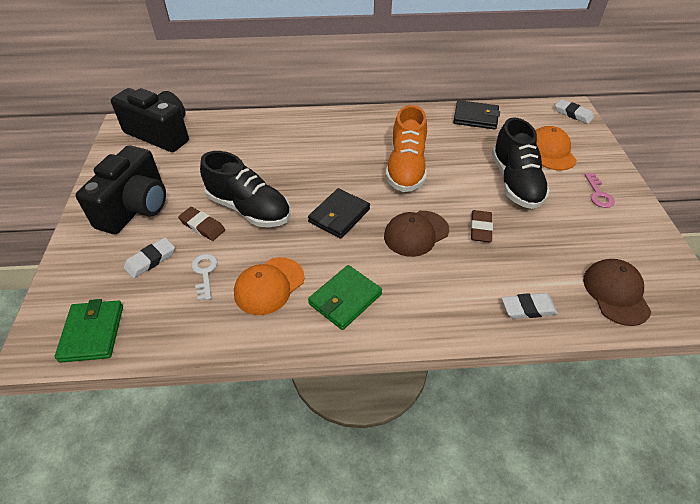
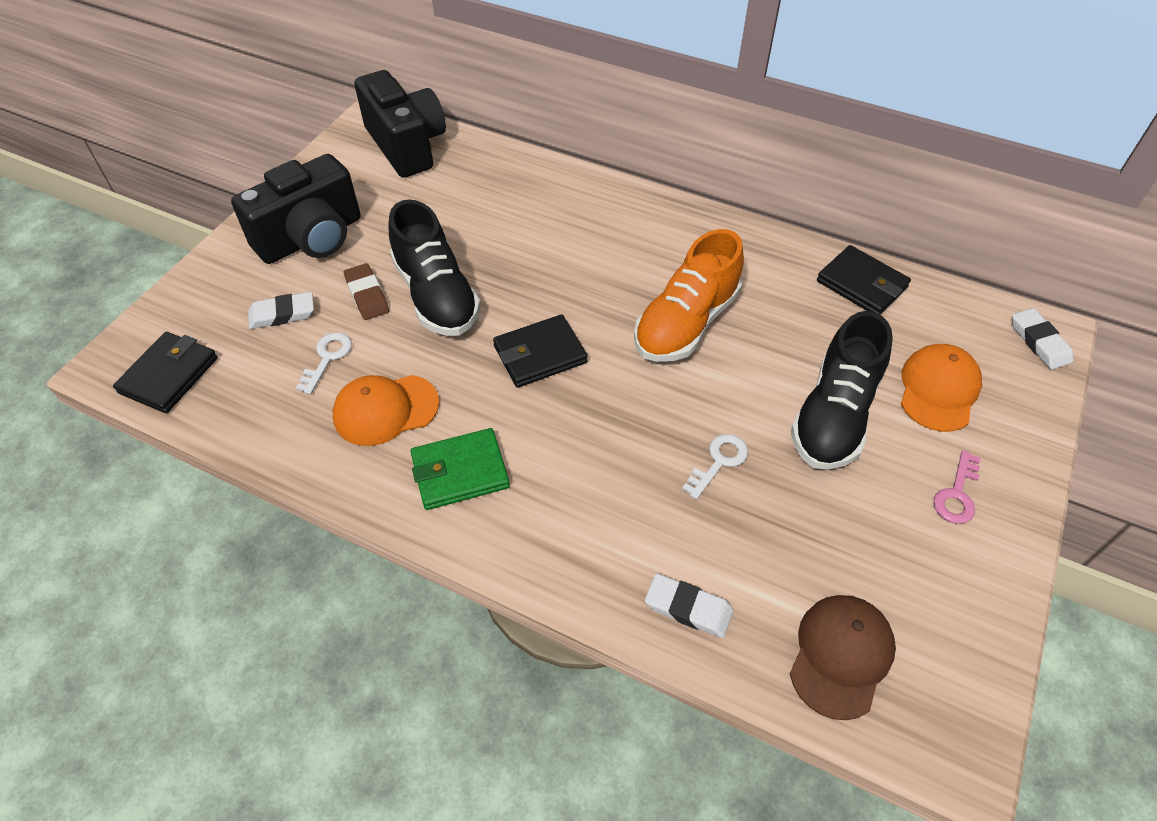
camera: 30 degrees right, 5 degrees up
(92, 333) = (169, 375): green wallet -> black wallet
(416, 233) = (621, 426): brown cap -> none
(480, 228) = (719, 462): brown eraser -> white key

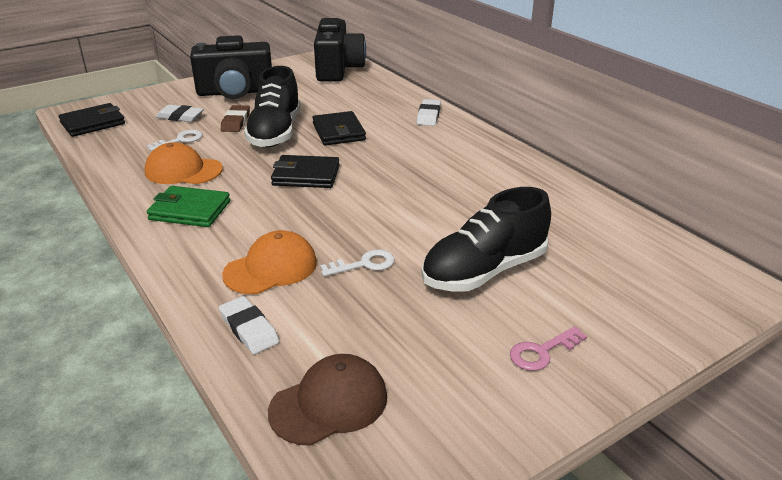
camera: 30 degrees right, 20 degrees down
(686, 323) = (425, 190): orange shoe -> none
(861, 284) = (591, 211): black wallet -> black wallet (339, 132)
(938, 390) = (595, 287): orange cap -> orange cap (271, 268)
(1039, 342) = (729, 291): white eraser -> white eraser (428, 116)

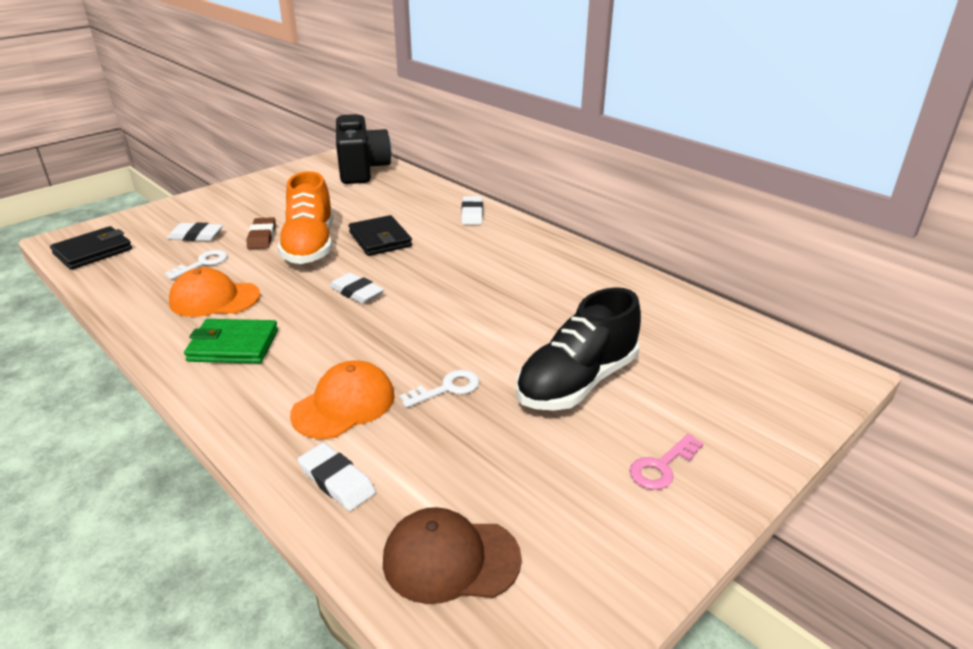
camera: 10 degrees left, 0 degrees up
(235, 92) = (253, 203): black camera -> none
(275, 133) = (310, 246): black shoe -> orange shoe
(306, 175) = (356, 292): black wallet -> white eraser
(329, 403) = (450, 559): brown cap -> brown cap turned 135 degrees counterclockwise

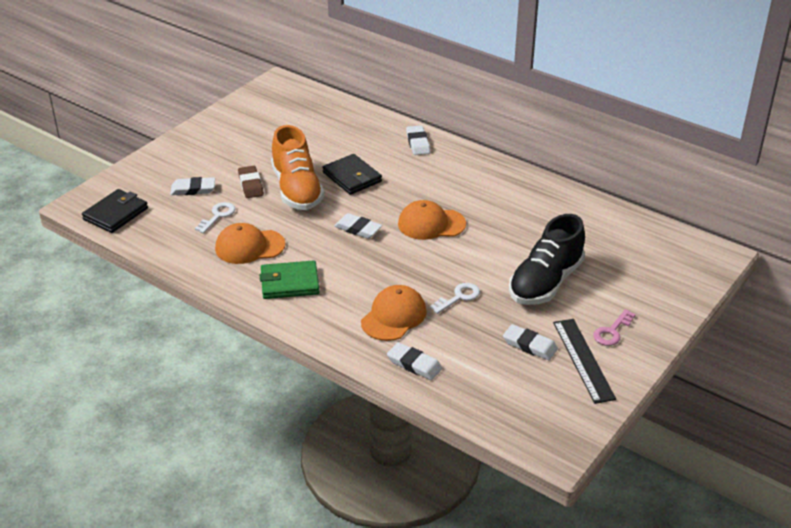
camera: 10 degrees left, 5 degrees up
(361, 169) = (297, 101): black camera -> none
(450, 295) = (431, 224): none -> orange cap
(450, 559) = (502, 398): brown cap -> none
(525, 473) = (529, 345): none -> white eraser
(605, 508) = (583, 360): none -> black ruler

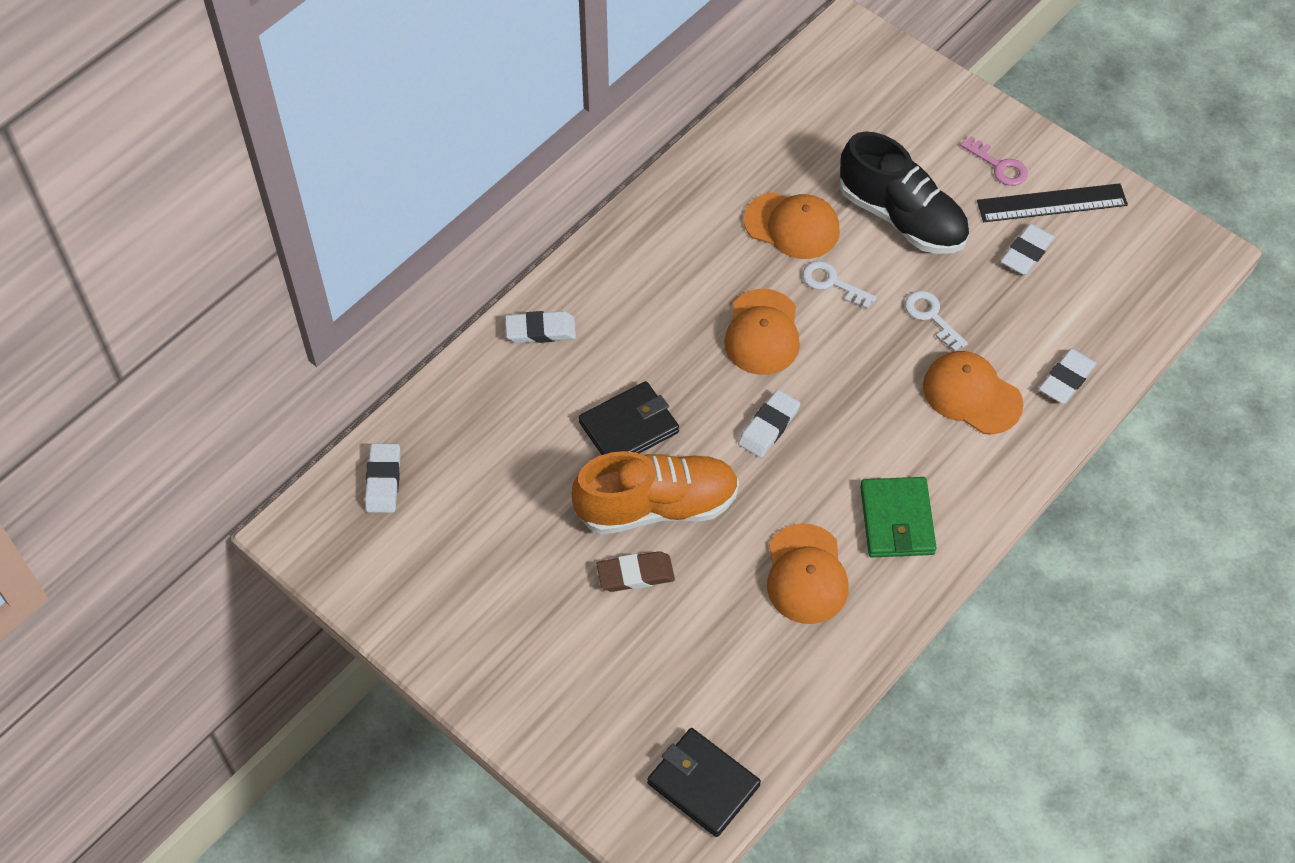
camera: 85 degrees left, 20 degrees up
(193, 189) = (640, 663): white eraser -> white eraser (383, 481)
(218, 216) = (721, 622): white key -> white key (832, 283)
(524, 233) = (792, 226): none -> orange cap

